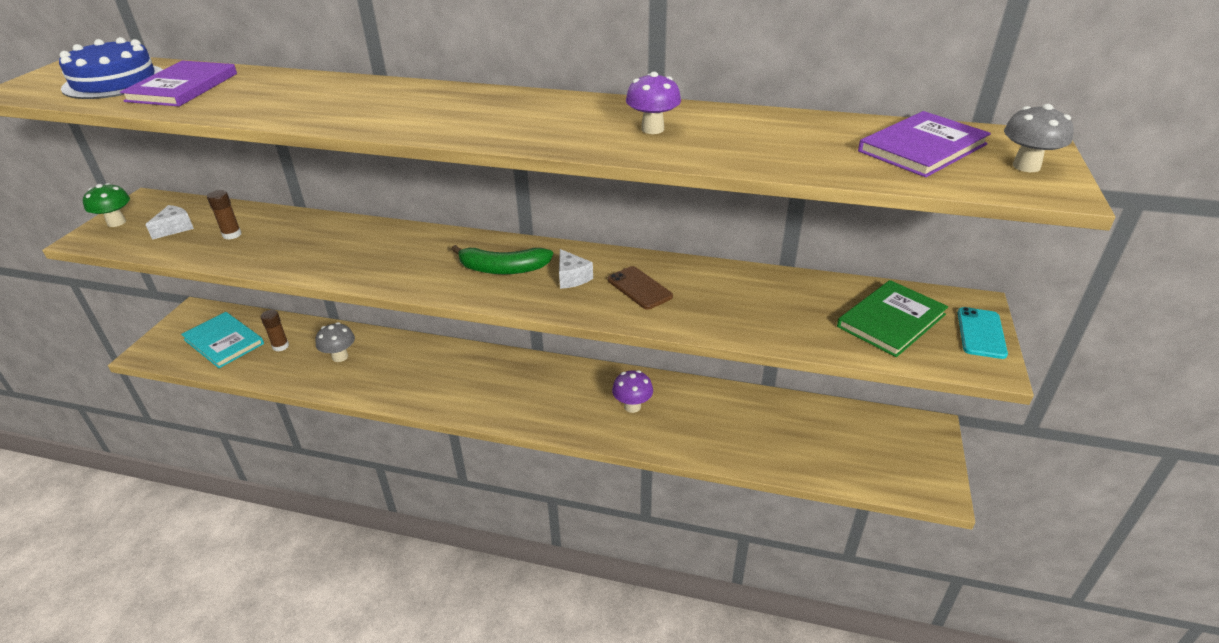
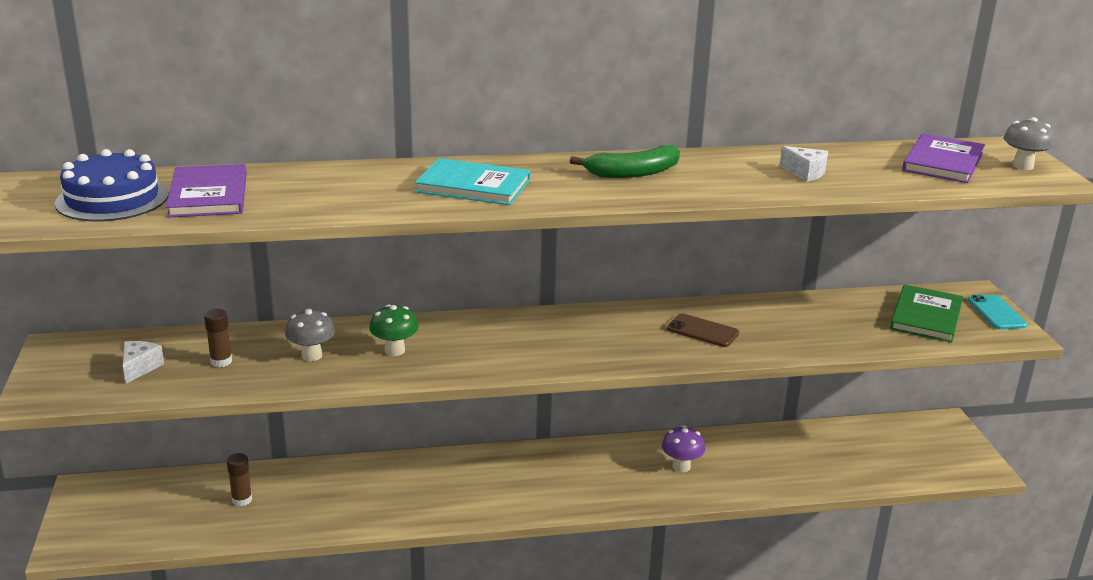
camera: 25 degrees left, 10 degrees down
(116, 222) = (52, 375): green mushroom -> green mushroom (394, 350)
(223, 342) = (162, 512): turquoise book -> turquoise book (473, 186)
(340, 357) = (327, 494): grey mushroom -> grey mushroom (312, 355)
(503, 269) = (559, 339): green banana -> green banana (633, 173)
(572, 278) = (633, 334): white cheese -> white cheese (805, 173)
(652, 129) = (729, 174): purple mushroom -> none

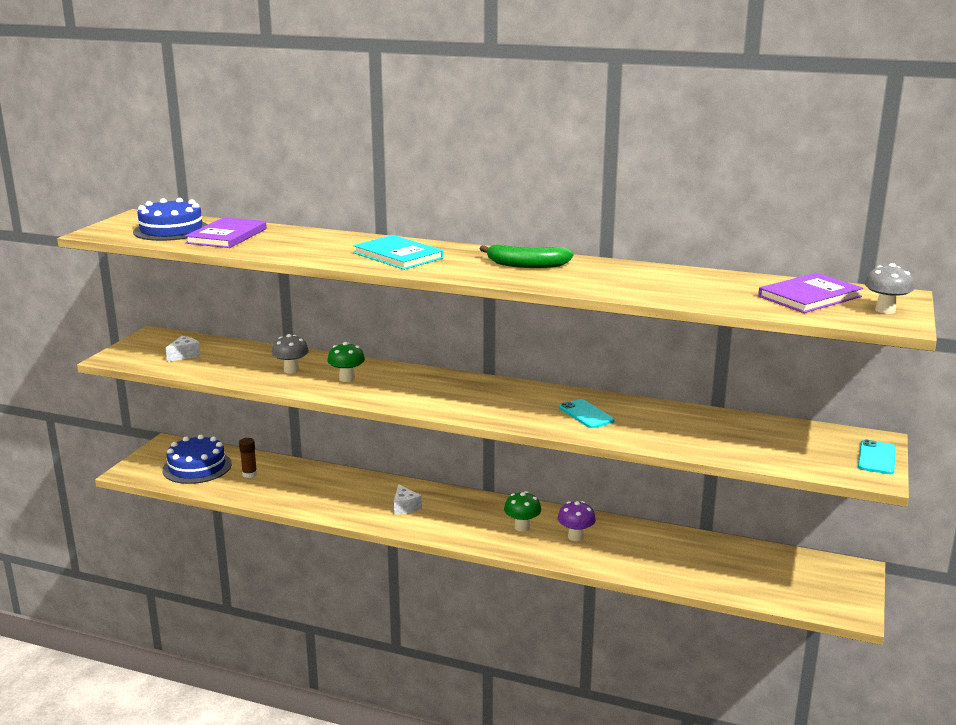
camera: 30 degrees right, 5 degrees down
(160, 510) = (197, 467): none -> blue cake
(221, 361) = (234, 362): brown glue stick -> none
(619, 472) = (522, 527): none -> green mushroom
(702, 331) = (586, 414): brown phone -> turquoise phone
(805, 173) = (667, 285): white cheese -> white cheese (405, 507)
(926, 316) = (801, 446): green book -> none

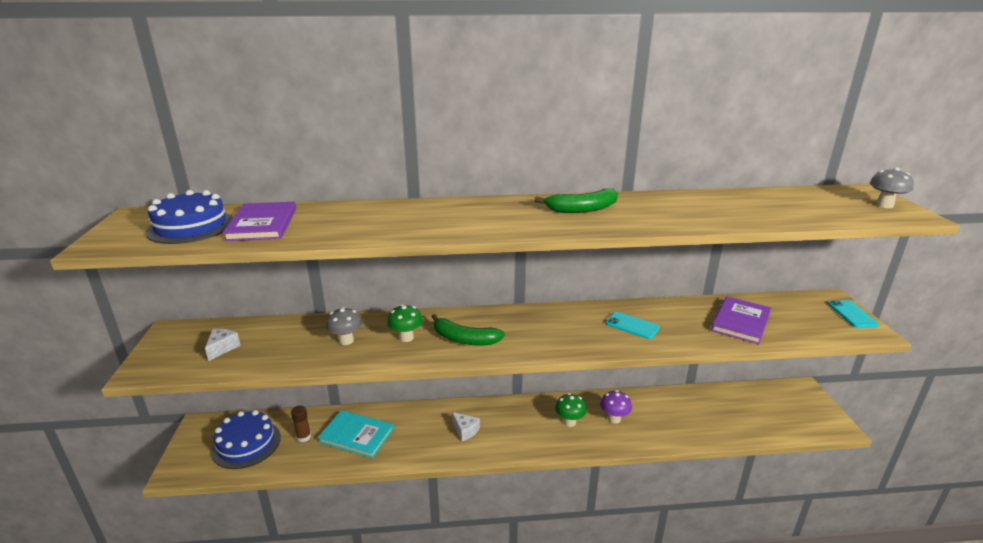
camera: 25 degrees left, 5 degrees up
(398, 255) = (460, 218): turquoise book -> turquoise book (356, 435)
(400, 390) = (464, 339): none -> green banana
(809, 296) = (820, 202): purple book -> purple book (741, 322)

